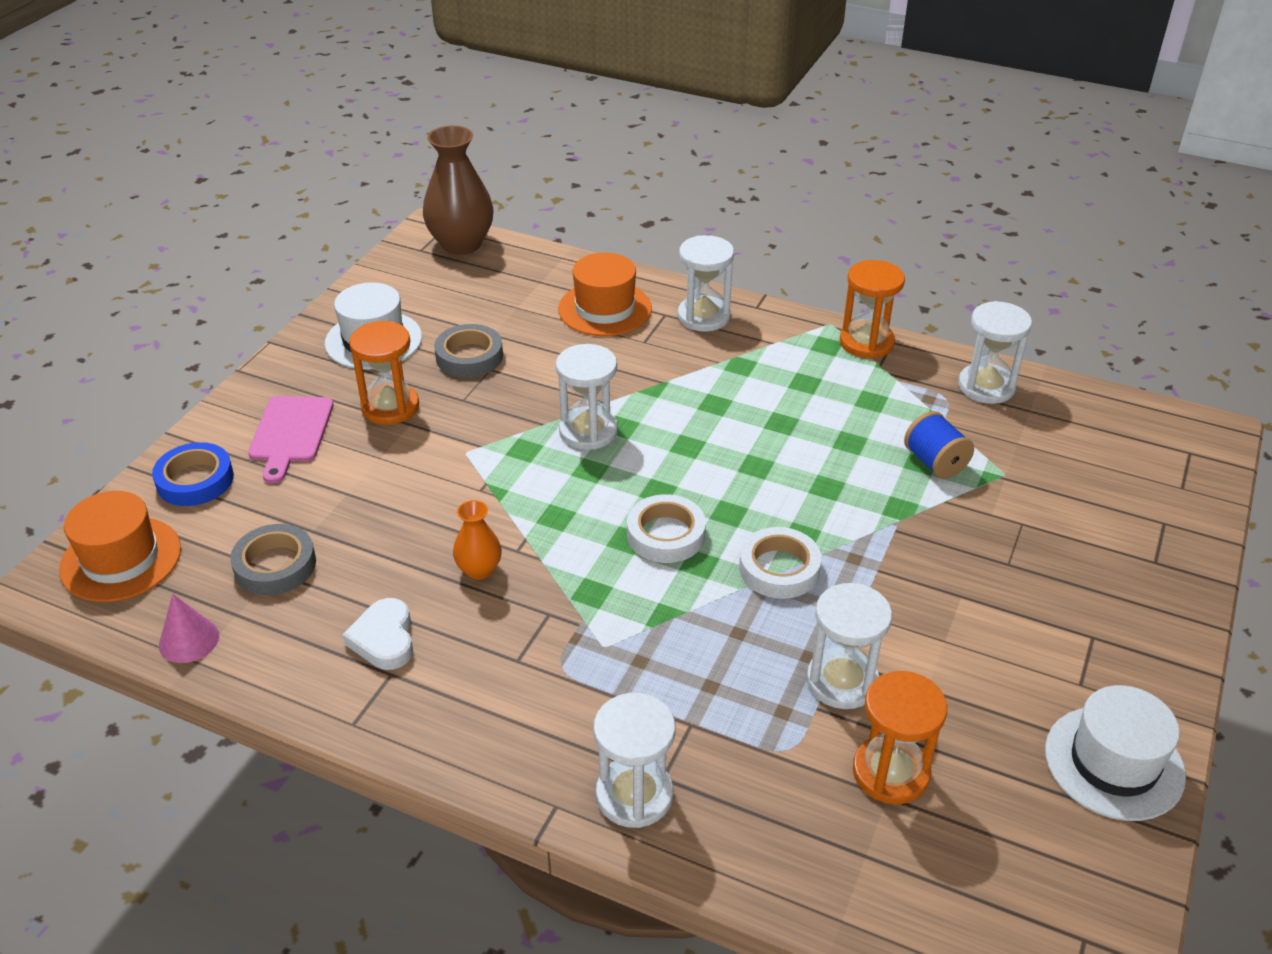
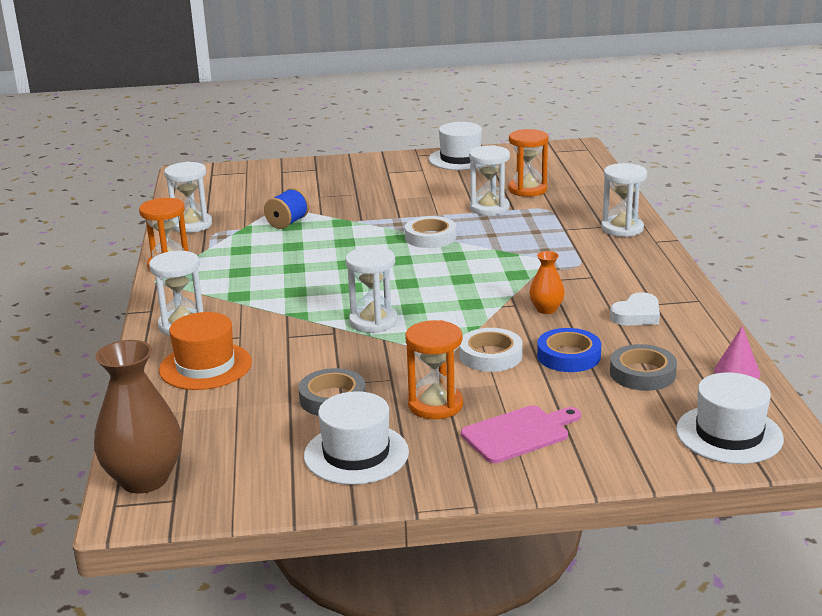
camera: 120 degrees left, 15 degrees down
(121, 559) = (729, 434): orange hat -> white hat
(195, 480) = (621, 448): blue tape -> blue tape (568, 356)
(666, 534) = (442, 270): white tape -> white tape (490, 355)

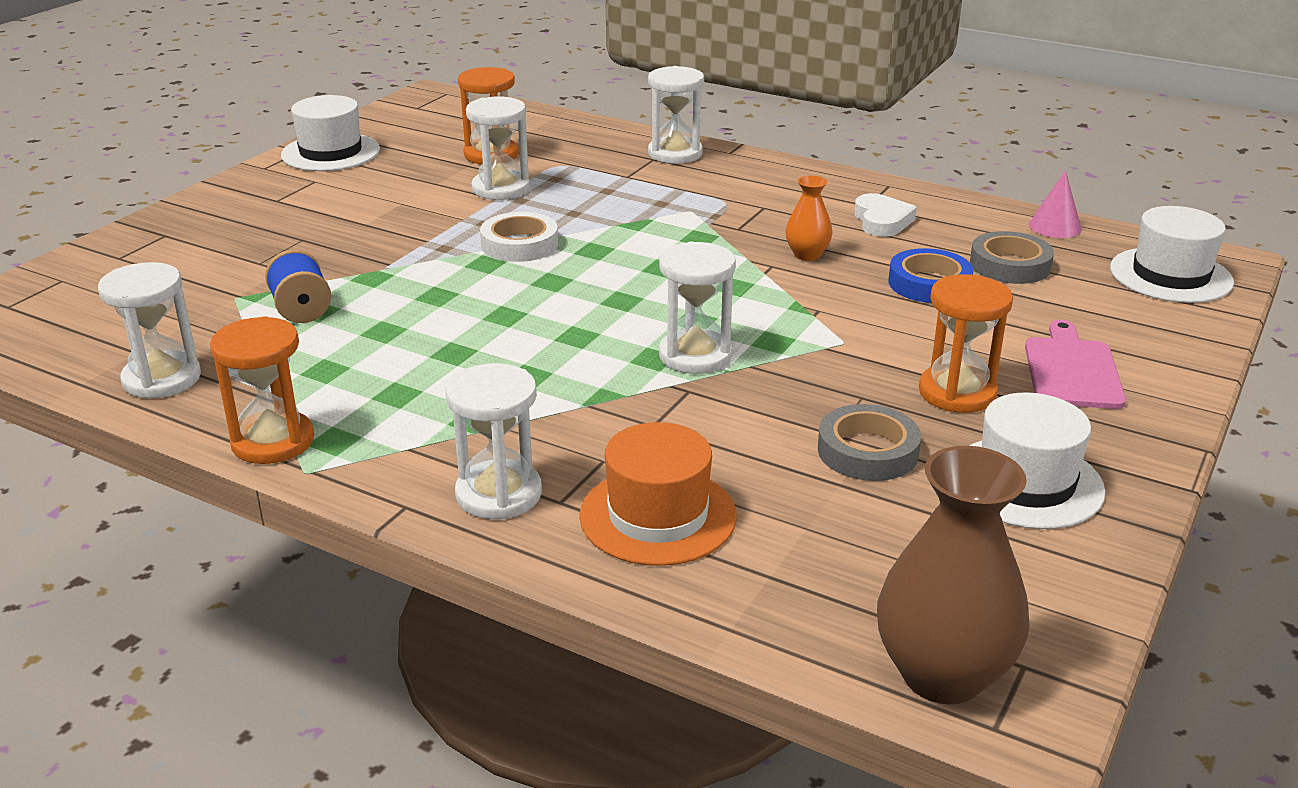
camera: 55 degrees left, 5 degrees up
(490, 355) = (876, 321): white tape -> none

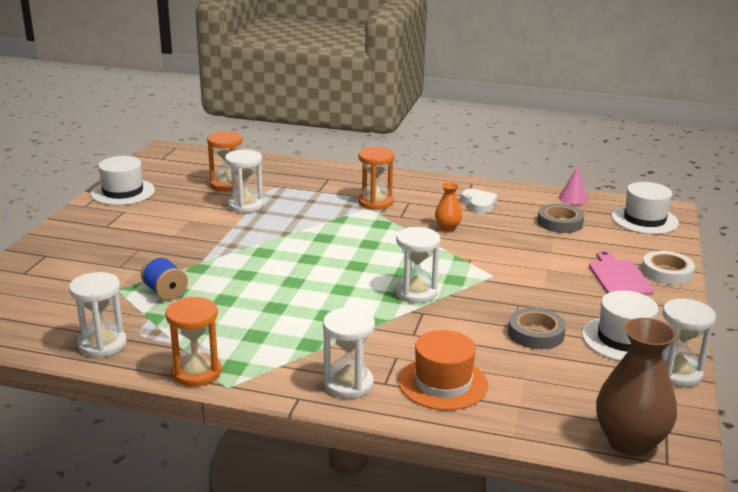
camera: 15 degrees left, 5 degrees down
(519, 244) = (277, 238): white tape -> white tape (667, 272)
(675, 153) = (339, 174): white hourglass -> white hourglass (677, 373)
(929, 283) = (522, 237): blue tape -> none
(957, 393) = (566, 296): orange hourglass -> orange hourglass (375, 202)

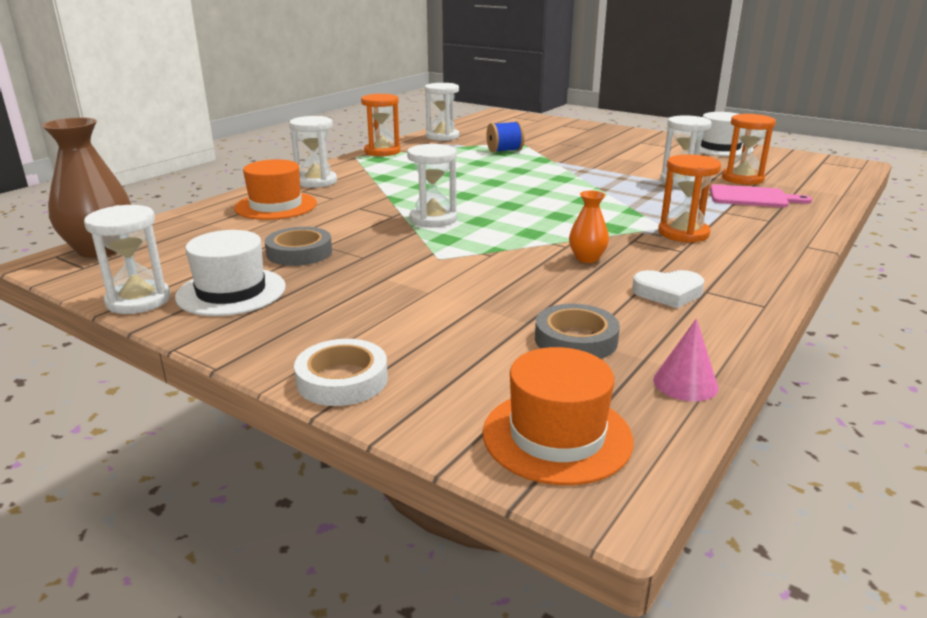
camera: 110 degrees right, 0 degrees up
(619, 277) = (366, 334): pink cutting board -> pink cutting board (752, 197)
(644, 220) = (557, 436): white hat -> orange hat

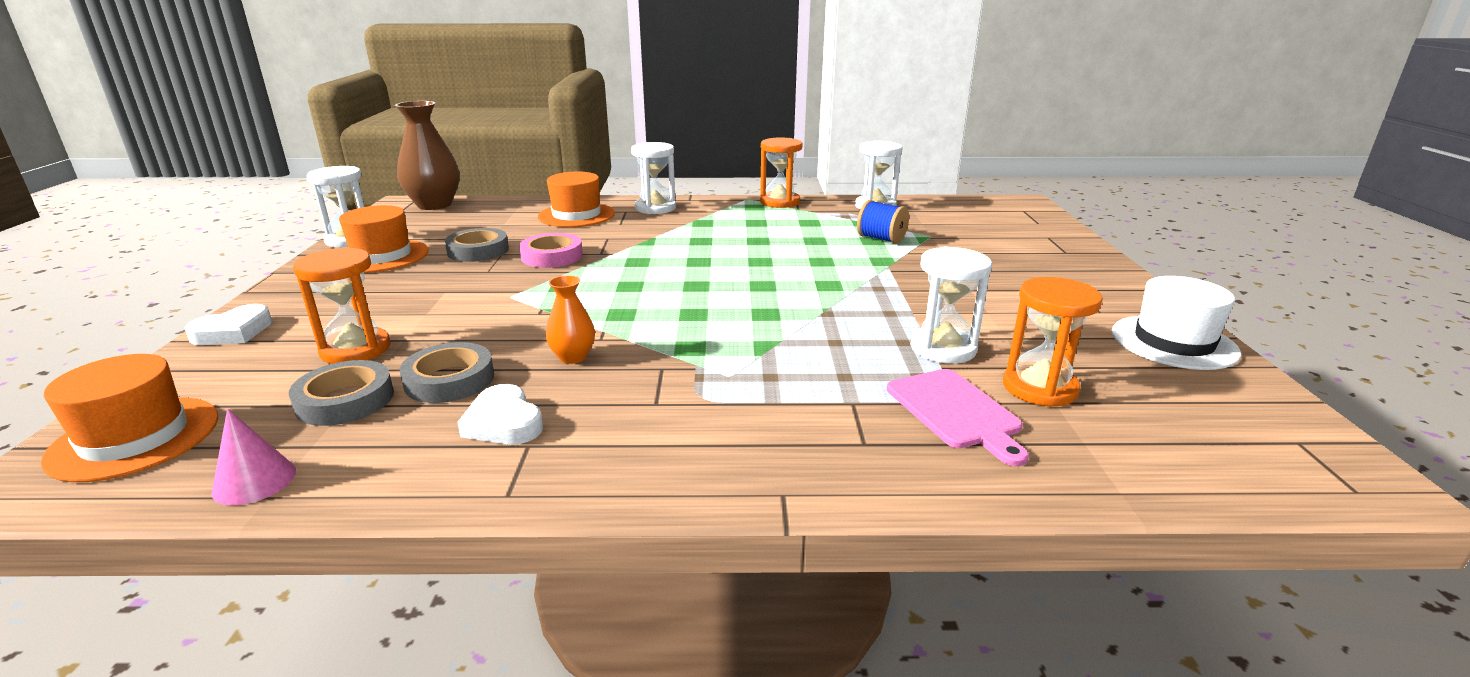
camera: 55 degrees right, 0 degrees up
(231, 292) = (381, 256): white hat -> orange hat
(342, 380) = (233, 332): white tape -> white heart
(368, 231) = (552, 256): none -> pink tape
(433, 219) = (611, 268): white hourglass -> none
(580, 300) = (449, 380): none -> grey tape
(683, 233) = (722, 392): orange hourglass -> orange hourglass (355, 349)

